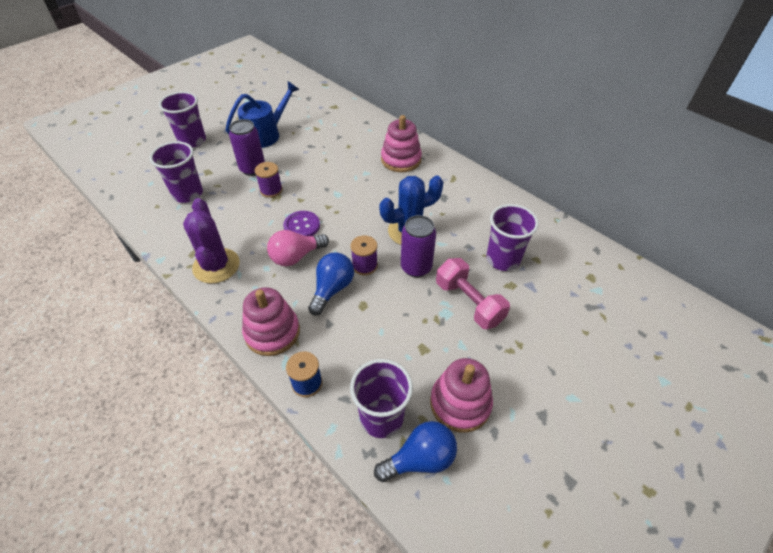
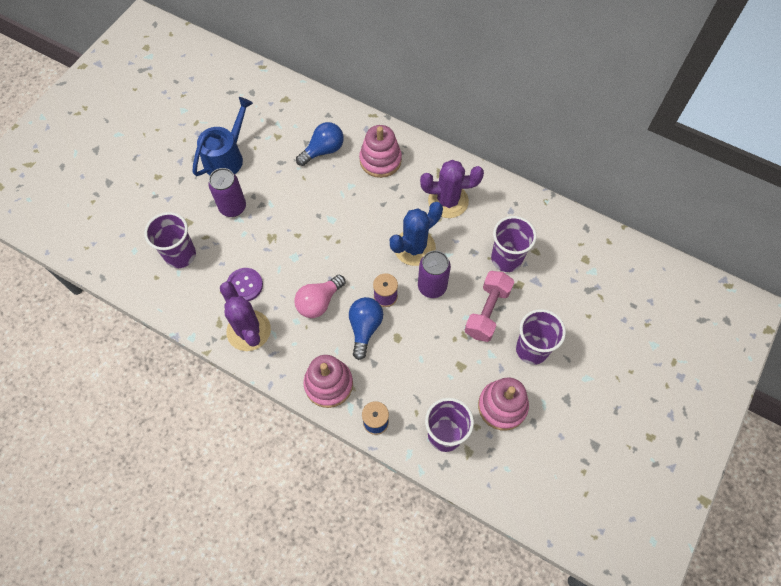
camera: 15 degrees left, 15 degrees up
(192, 141) = (150, 184): purple cup -> purple cup (532, 349)
(271, 190) = (263, 230): purple spool -> none
(302, 226) = (311, 266): purple button -> purple button (245, 285)
(420, 459) = (483, 459): blue light bulb -> blue light bulb (323, 150)
(455, 201) = (448, 201): none -> purple cactus
(469, 302) = (487, 312): pink dumbbell -> pink dumbbell turned 75 degrees clockwise

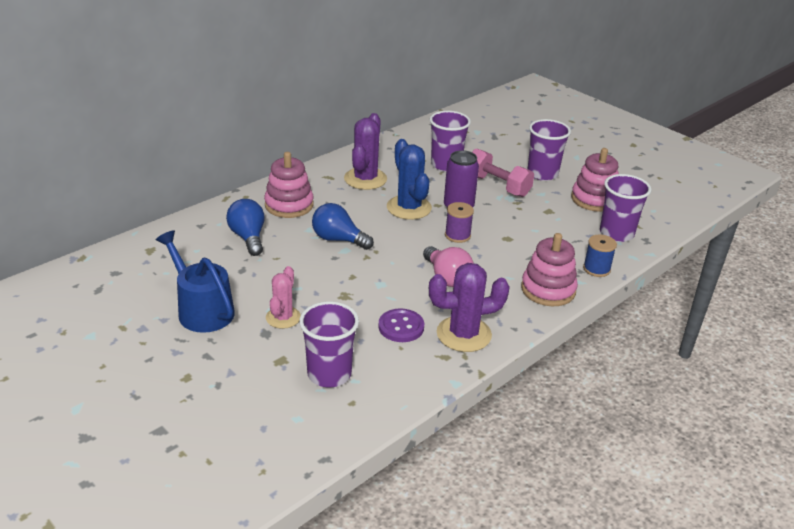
camera: 75 degrees left, 30 degrees down
(233, 207) = (283, 317): purple can -> pink cactus
(365, 328) = (490, 255): blue light bulb -> blue light bulb (338, 239)

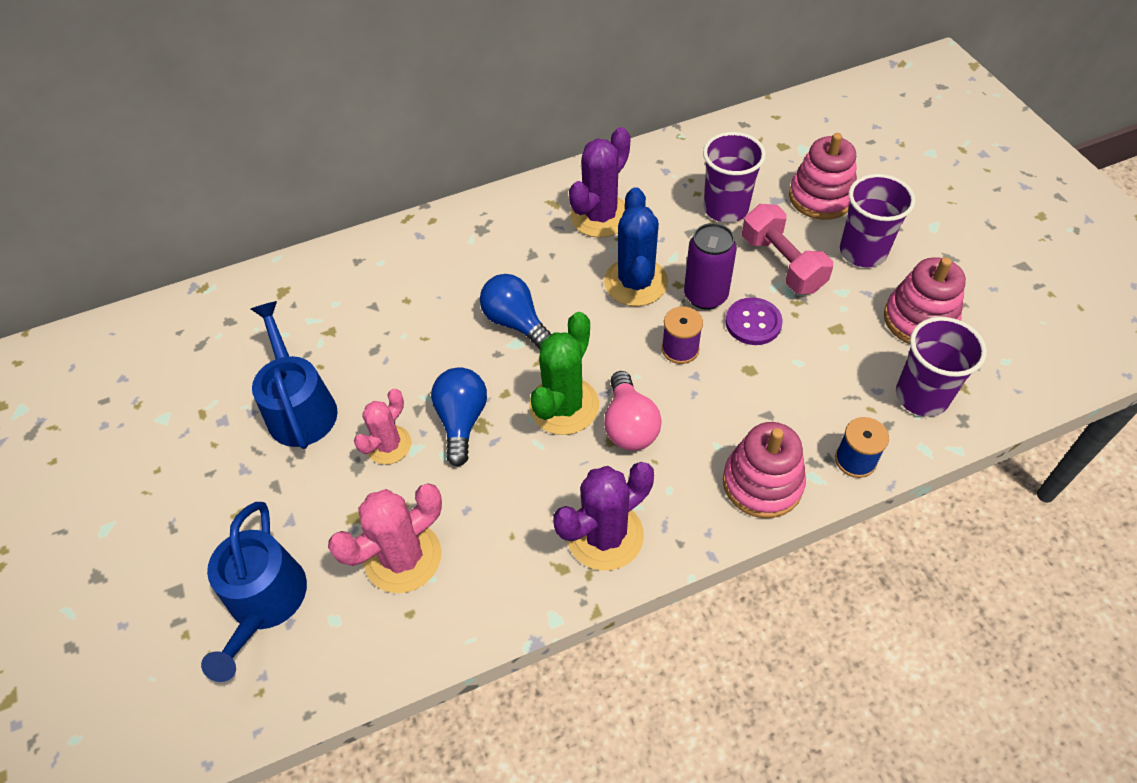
camera: 25 degrees right, 20 degrees up
(237, 421) = (265, 602): none -> blue watering can
(248, 237) = (405, 294): blue light bulb -> blue light bulb (462, 421)
(289, 205) = (479, 246): pink stacking toy -> pink stacking toy (821, 197)
(329, 374) = (403, 557): purple cup -> pink cactus
(397, 275) = (564, 406): none -> green cactus
(401, 327) = (528, 500): purple button -> purple button (753, 323)
(464, 334) = (605, 535): purple cactus -> purple cactus turned 45 degrees counterclockwise

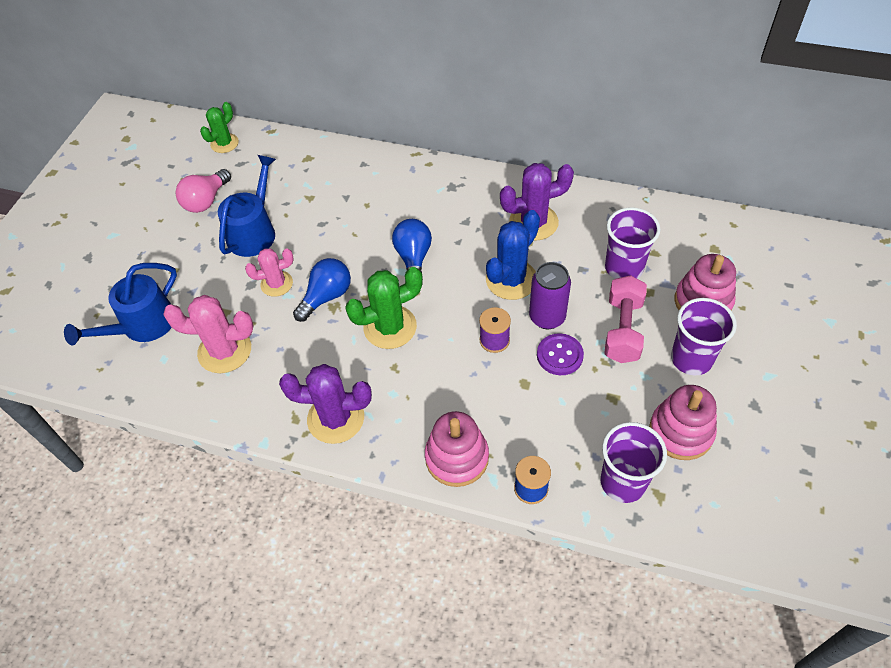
camera: 40 degrees right, 0 degrees up
(154, 334) = (224, 143): none -> green cactus
(629, 425) = (415, 365): pink light bulb -> pink light bulb (206, 201)

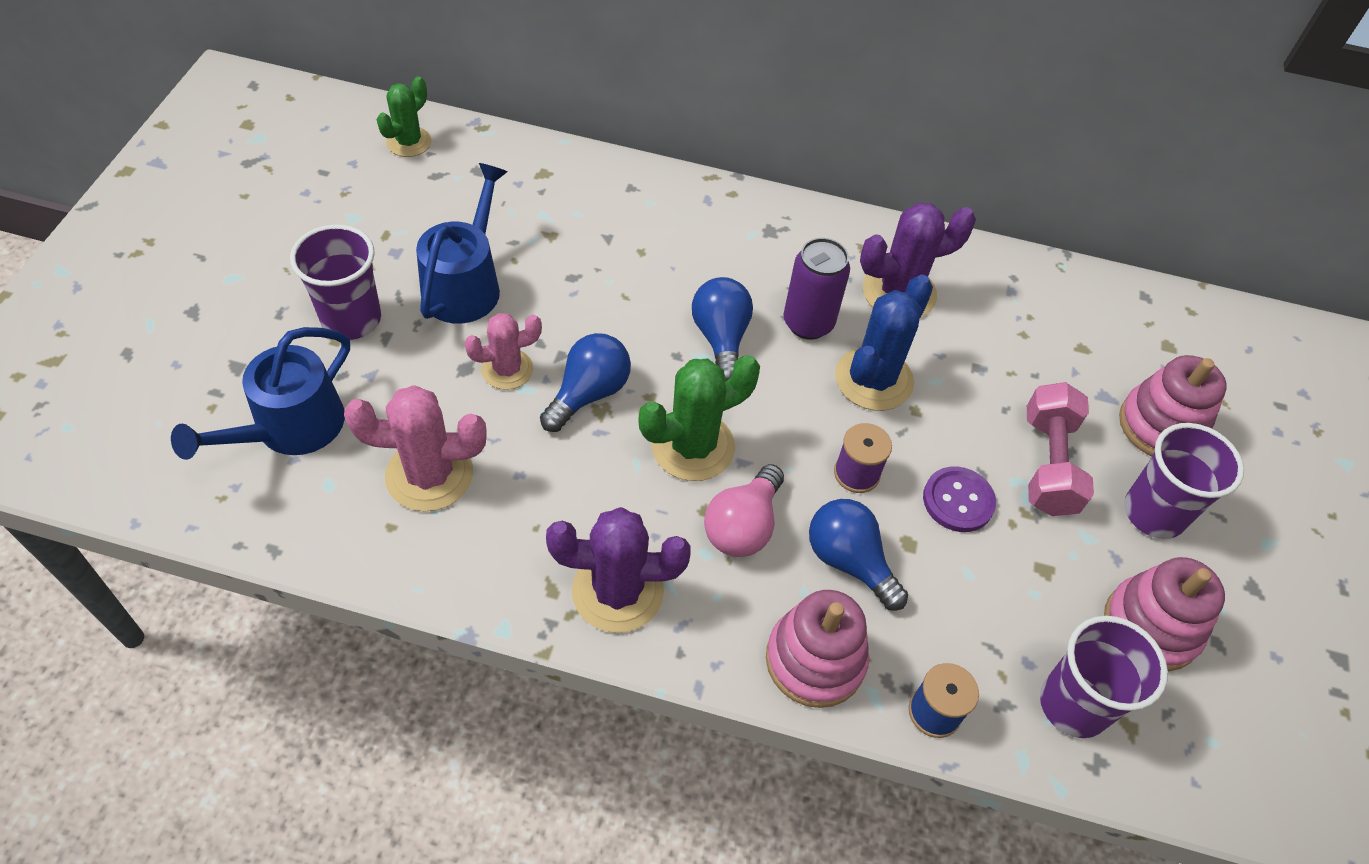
camera: 10 degrees left, 0 degrees up
(206, 201) = (384, 231): pink light bulb -> pink light bulb (743, 526)
(484, 396) = (849, 561): none -> blue light bulb
(547, 317) = (933, 440): purple can -> purple can (808, 323)
(624, 268) = (1040, 369): purple cup -> purple cup (351, 319)

